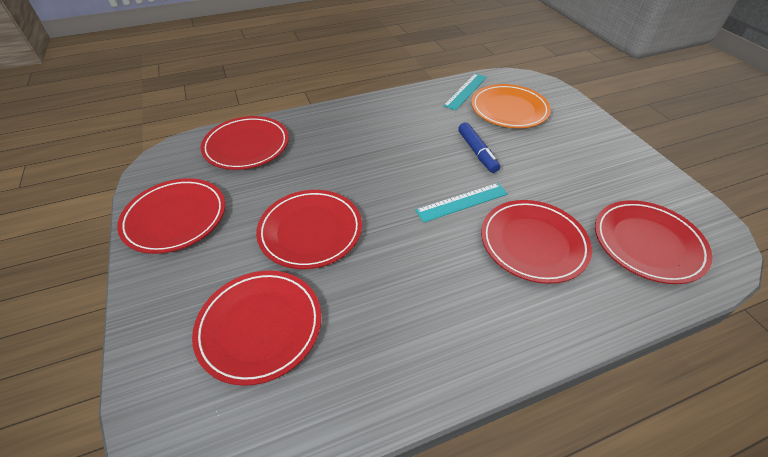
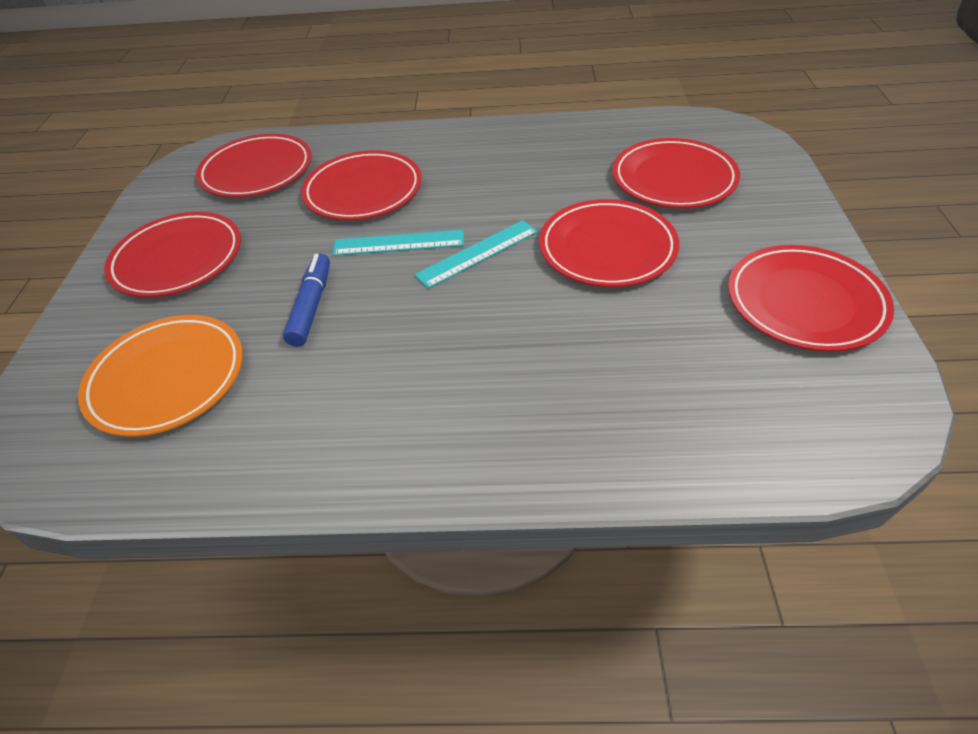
camera: 155 degrees left, 0 degrees up
(246, 146) = (705, 418): red plate -> red plate (178, 259)
(465, 91) = (185, 456): turquoise ruler -> turquoise ruler (477, 253)

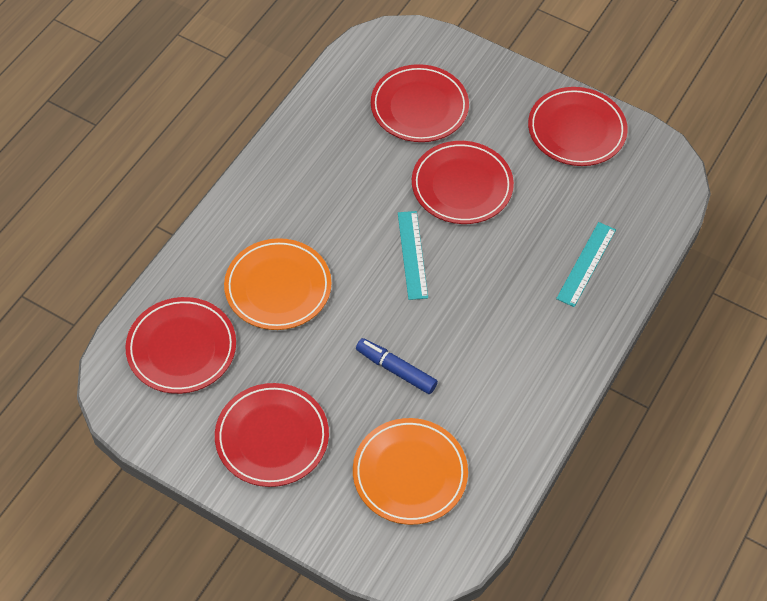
camera: 65 degrees left, 10 degrees up
(363, 191) = (278, 287): red plate -> orange plate
(398, 243) = (365, 293): turquoise ruler -> turquoise ruler (586, 264)

